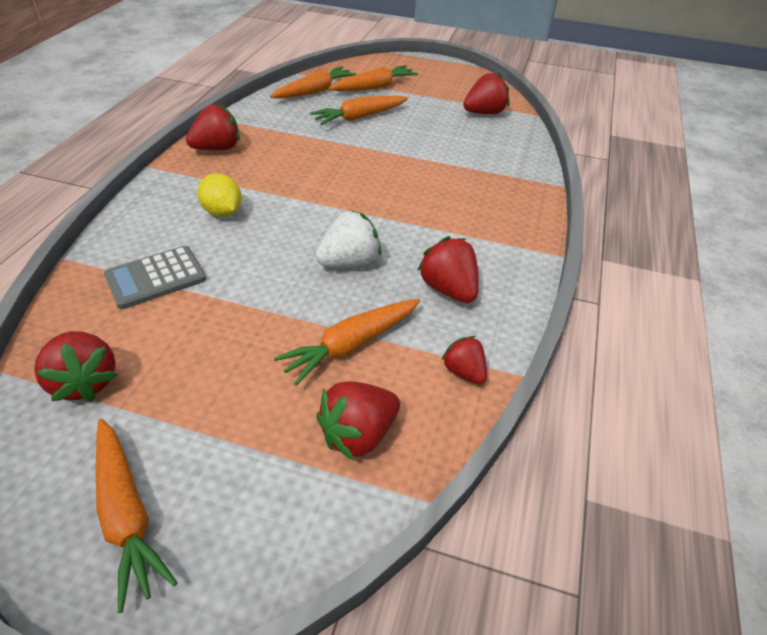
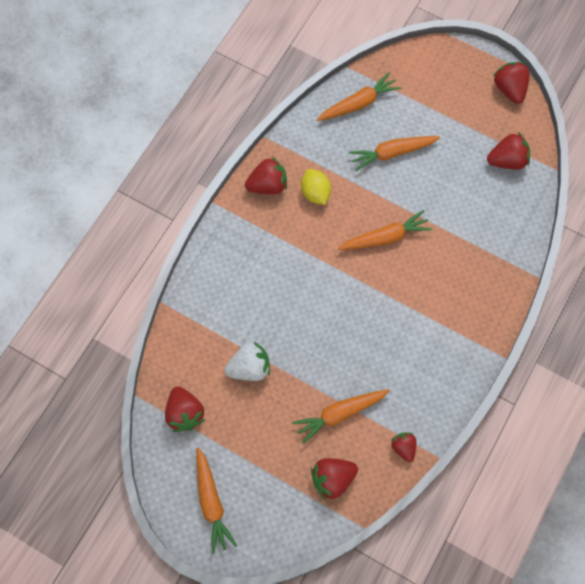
camera: 15 degrees right, 25 degrees up
(156, 278) = (222, 332): grey calculator -> none
(222, 212) = (268, 269): yellow lemon -> yellow lemon (315, 193)
(349, 262) = (351, 338): white strawberry -> white strawberry (249, 368)
(374, 87) = (415, 102): orange carrot -> orange carrot (385, 237)
(448, 289) = (413, 377): red strawberry -> red strawberry (509, 89)

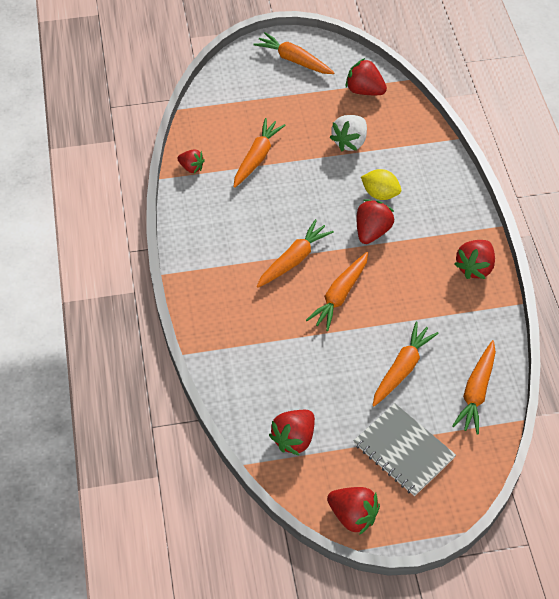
camera: 140 degrees right, 15 degrees down
(315, 193) = (431, 289): yellow lemon -> yellow lemon (380, 194)
(332, 479) = (225, 120): red strawberry -> red strawberry (372, 231)
(393, 292) = (294, 259): none -> orange carrot
(442, 102) = (403, 451): none -> grey notebook

